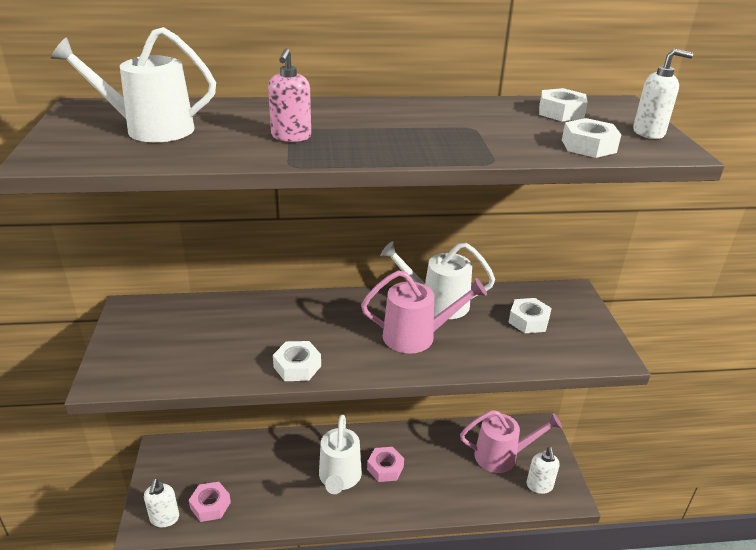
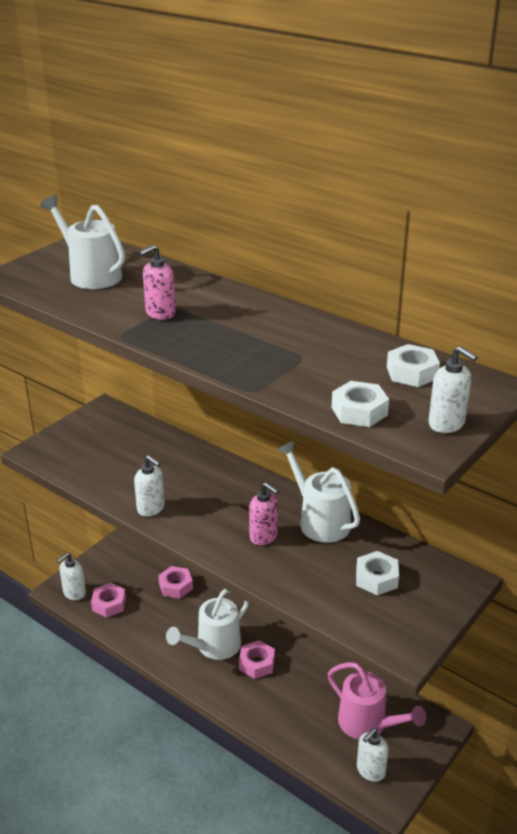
camera: 45 degrees right, 0 degrees up
(253, 452) = (175, 586): none -> pink nut
(297, 366) = (151, 508): white nut -> white soap dispenser
(417, 336) = (263, 536): pink watering can -> pink soap dispenser

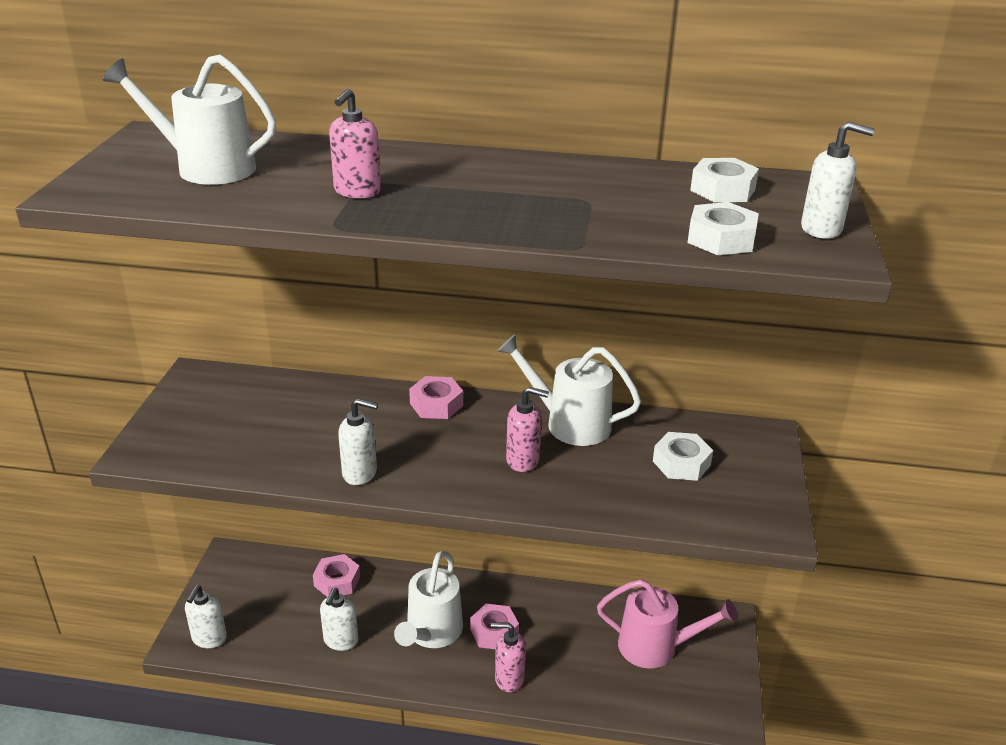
camera: 30 degrees left, 0 degrees up
(109, 604) = (266, 634): pink nut -> pink nut (436, 404)
(244, 700) = (509, 678): none -> pink soap dispenser
(370, 771) = (693, 695): white soap dispenser -> white soap dispenser (341, 641)

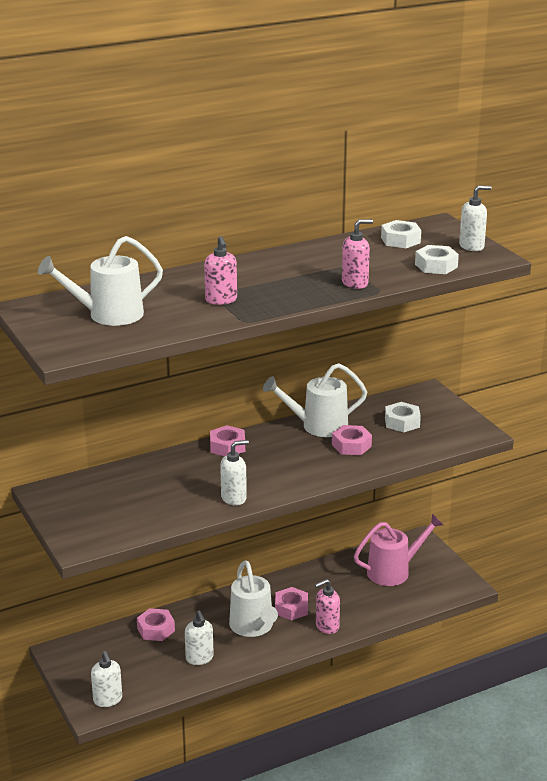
camera: 35 degrees left, 5 degrees down
(523, 460) = (317, 455): pink soap dispenser -> pink soap dispenser (355, 283)
(579, 467) = (351, 445): none -> pink nut

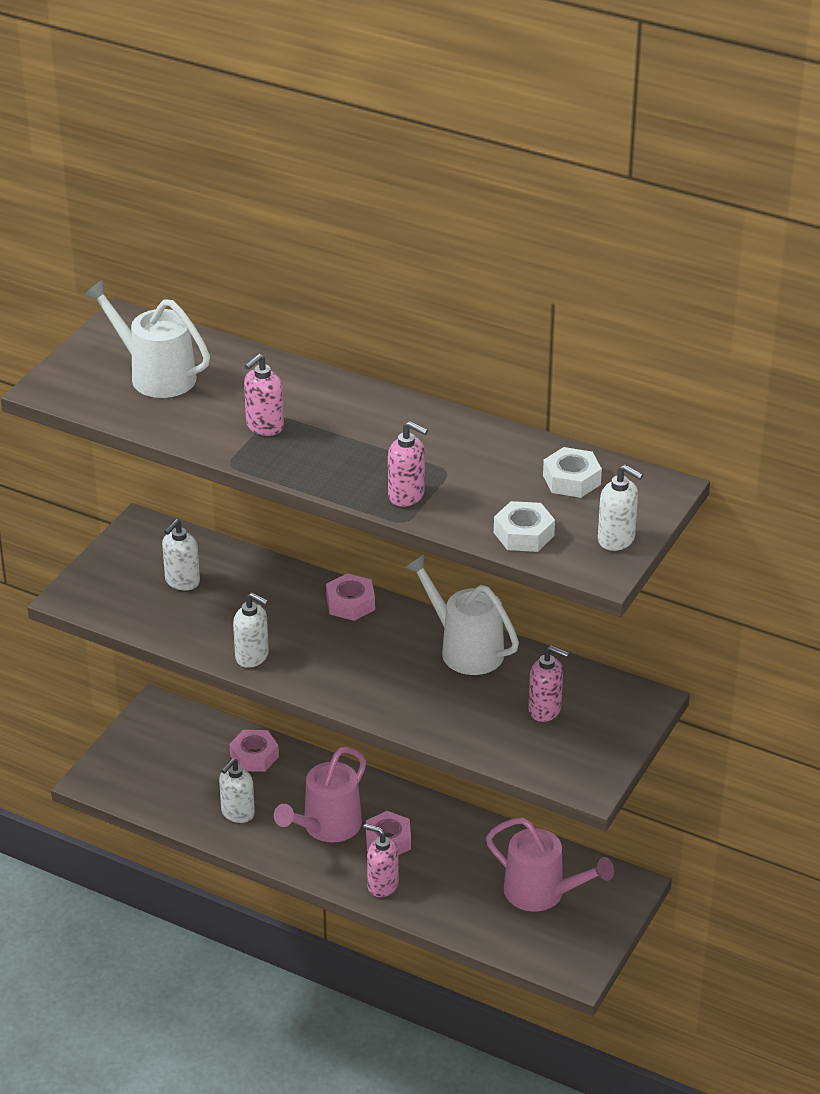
camera: 55 degrees right, 10 degrees up
(108, 700) = (116, 782): white soap dispenser -> white soap dispenser (182, 581)
(253, 627) = (326, 827): white watering can -> pink watering can
(351, 445) = (449, 693): pink nut -> none
(402, 422) = (545, 710): white nut -> pink soap dispenser

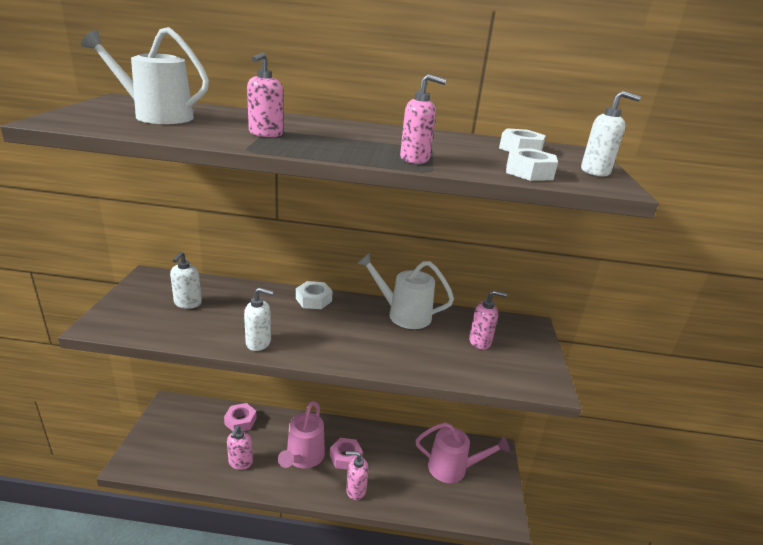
camera: 25 degrees left, 10 degrees down
(237, 813) = (240, 462): white soap dispenser -> pink soap dispenser
(350, 603) = (313, 300): pink nut -> white nut

